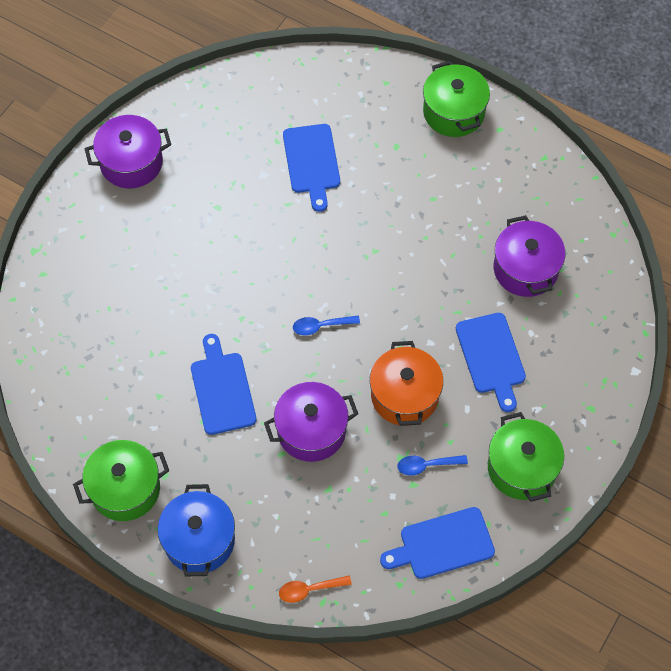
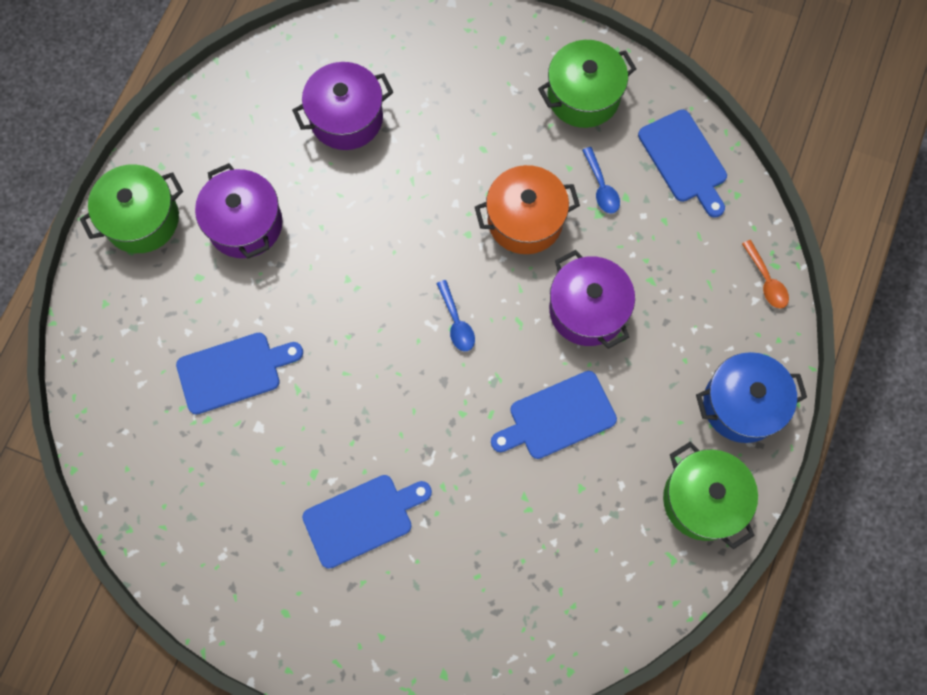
camera: 100 degrees left, 10 degrees up
(131, 163) = (262, 599): purple pot -> purple pot (245, 224)
(491, 357) = (461, 139): blue cutting board -> blue cutting board (362, 518)

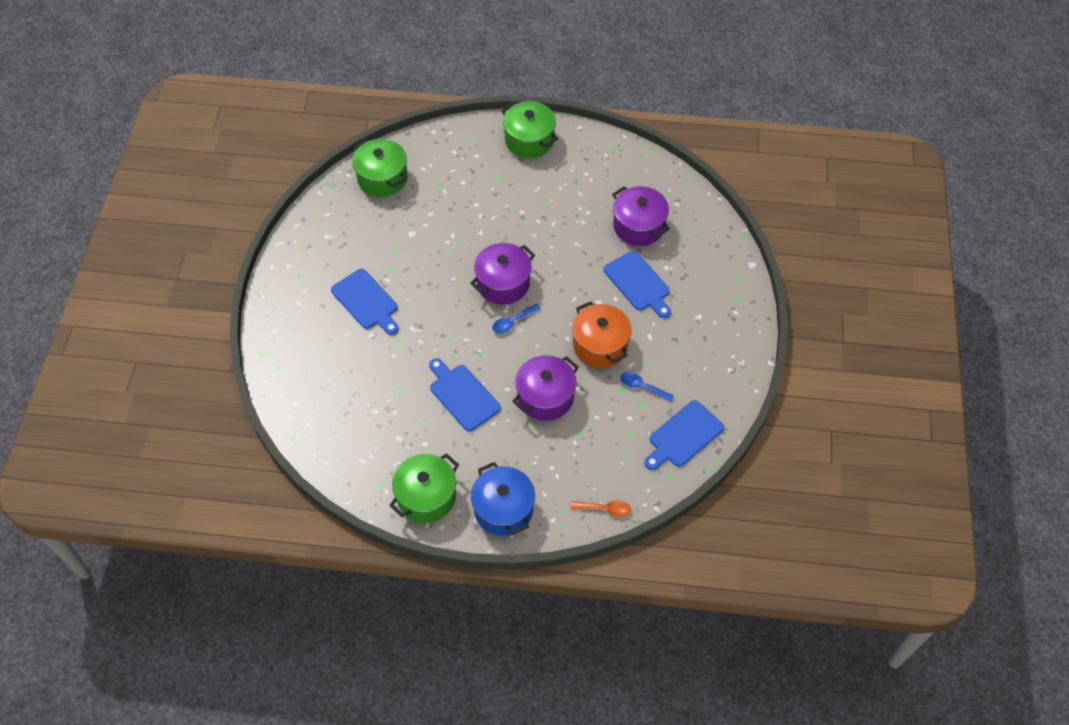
camera: 75 degrees right, 15 degrees down
(233, 371) = (444, 211): blue cutting board -> blue cutting board (638, 283)
(245, 224) = (544, 192): purple pot -> purple pot (503, 283)
(583, 96) = (710, 360): green pot -> green pot (382, 178)
(601, 187) = (642, 386): blue spoon -> blue spoon turned 60 degrees clockwise
(766, 281) = (605, 509): orange spoon -> orange spoon turned 135 degrees counterclockwise

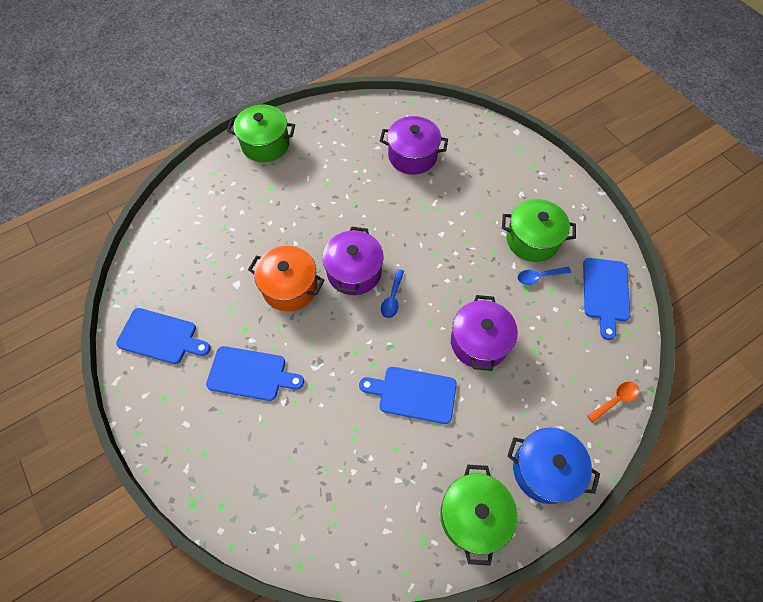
camera: 40 degrees left, 5 degrees up
(382, 178) = (166, 254): green pot -> green pot (532, 240)
(600, 345) = (476, 267): orange pot -> orange pot (290, 287)
(638, 283) = (455, 198): blue cutting board -> blue cutting board (161, 337)

